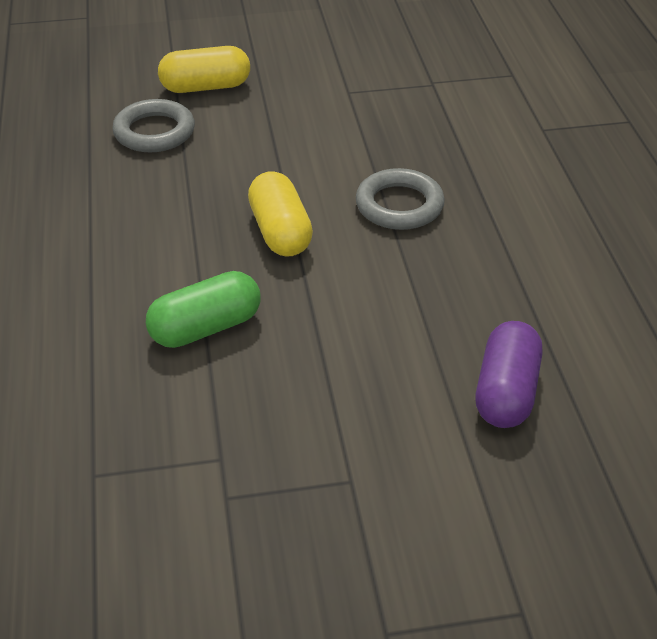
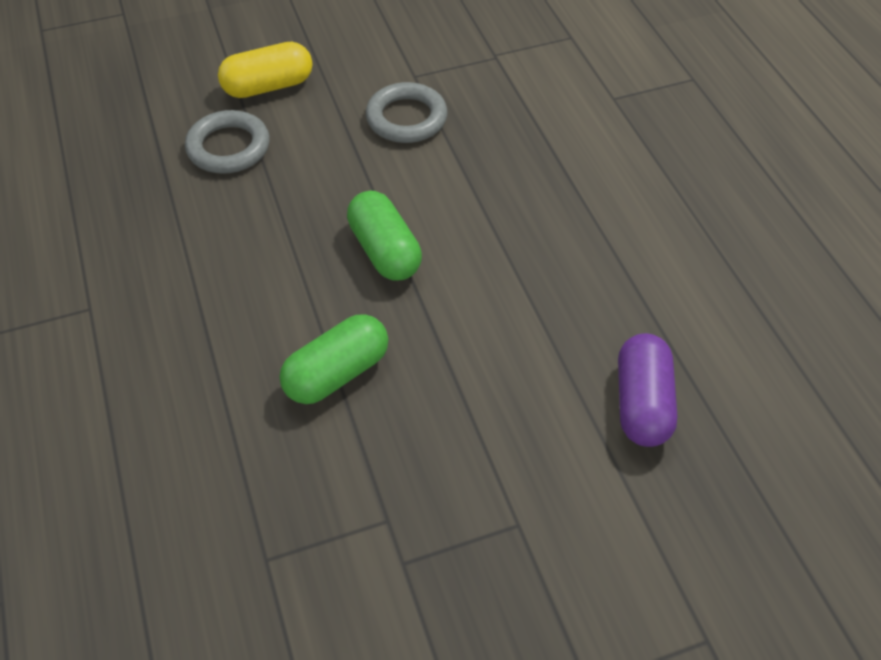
camera: 10 degrees left, 10 degrees up
(280, 232) = (385, 251): yellow capsule -> green capsule
(399, 205) = (494, 204): grey ring -> grey ring (406, 118)

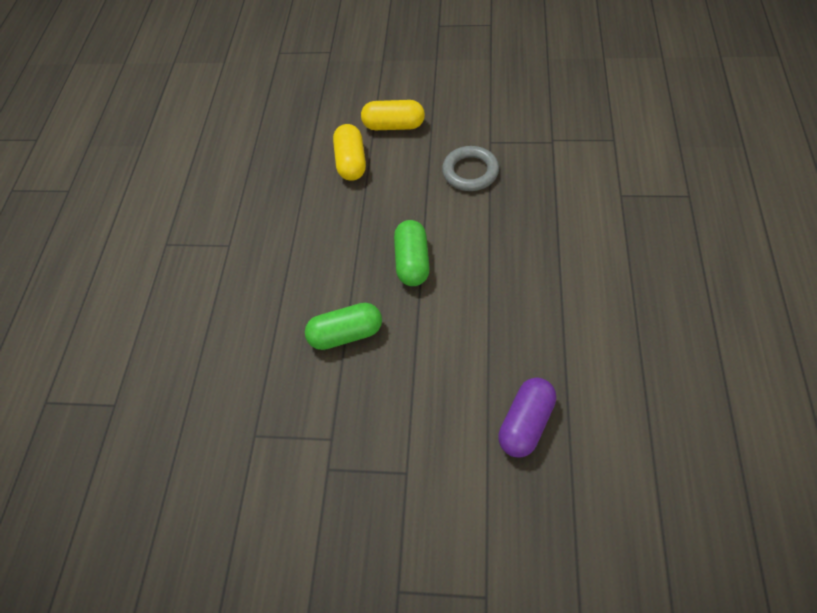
camera: 30 degrees right, 5 degrees up
(228, 147) = (351, 162): grey ring -> yellow capsule

